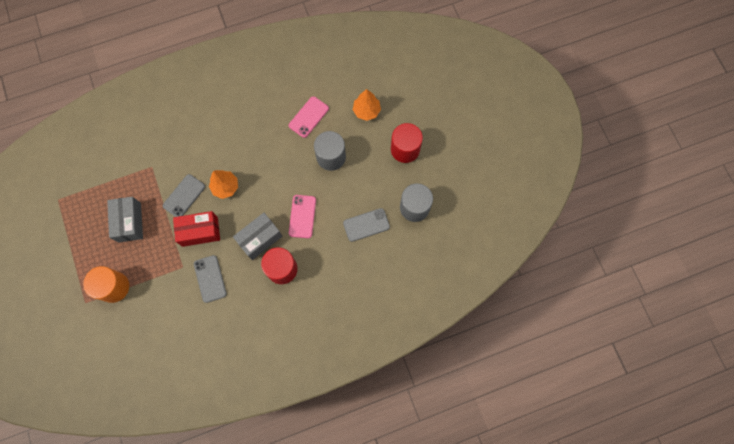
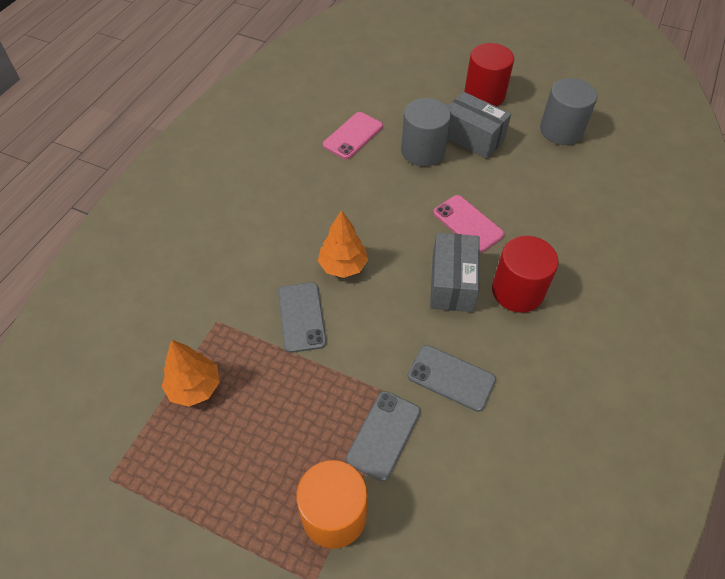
camera: 45 degrees left, 20 degrees down
(129, 222) = (260, 410): grey box -> grey box (472, 137)
(200, 231) = (371, 338): red box -> none
(308, 117) = (353, 136): pink phone -> pink phone turned 45 degrees clockwise
(366, 111) = (405, 92): orange tree -> orange tree (194, 387)
(366, 225) = (540, 179): grey phone -> grey phone (383, 435)

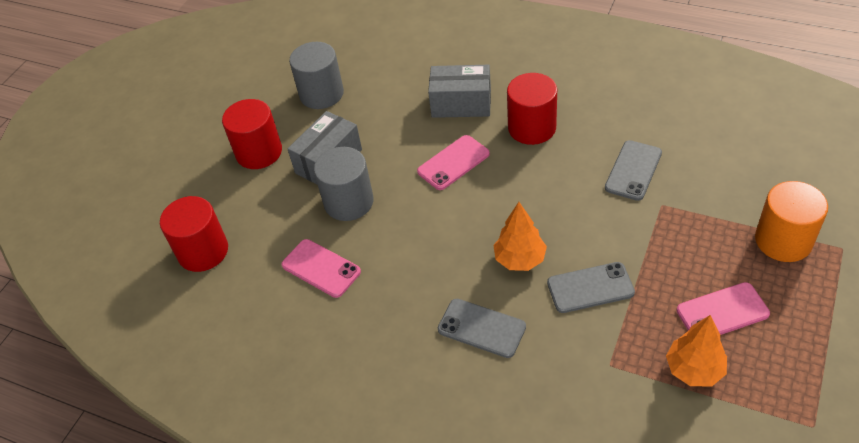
camera: 85 degrees left, 5 degrees down
(252, 426) = (722, 312): none -> pink phone
(379, 71) = (203, 251): none -> red cylinder
(383, 435) = (701, 213): grey phone -> grey phone (481, 328)
(452, 283) = (529, 172): grey box -> grey box (461, 104)

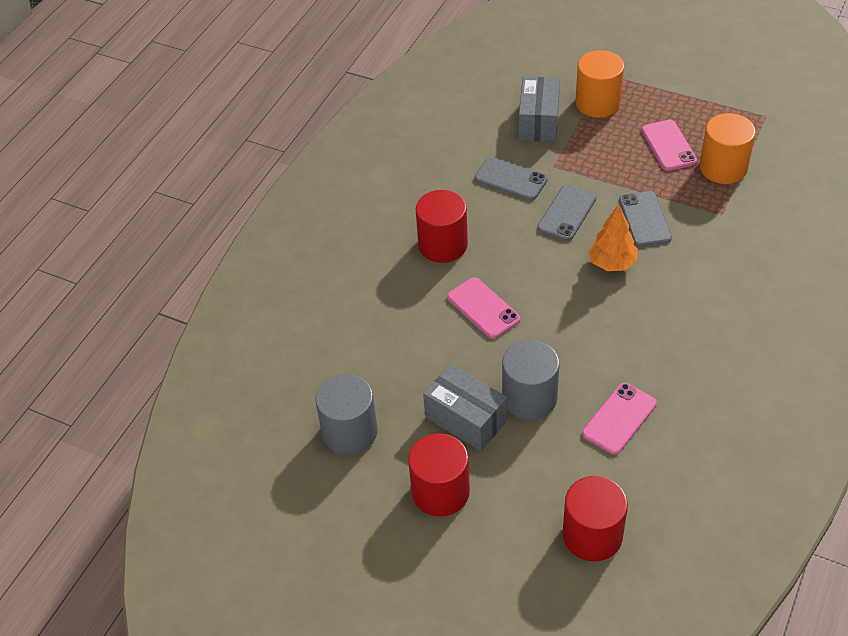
camera: 90 degrees left, 0 degrees up
(461, 104) = (395, 300): grey box -> grey box (538, 122)
(481, 328) = (689, 293): grey phone -> grey phone (567, 213)
(694, 370) = (723, 168): orange tree -> orange cylinder

